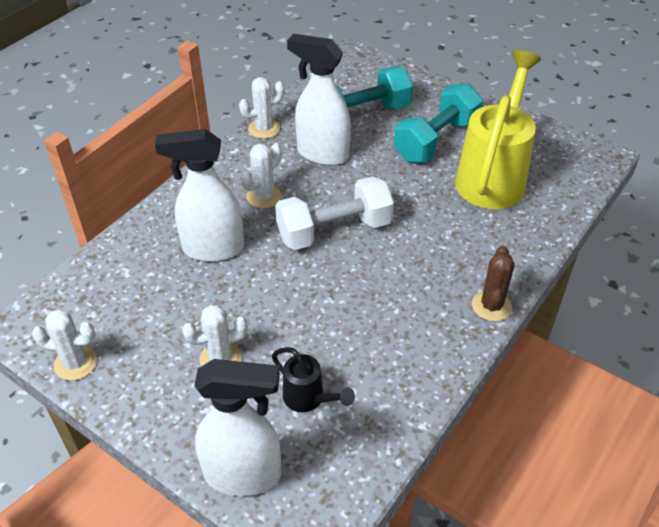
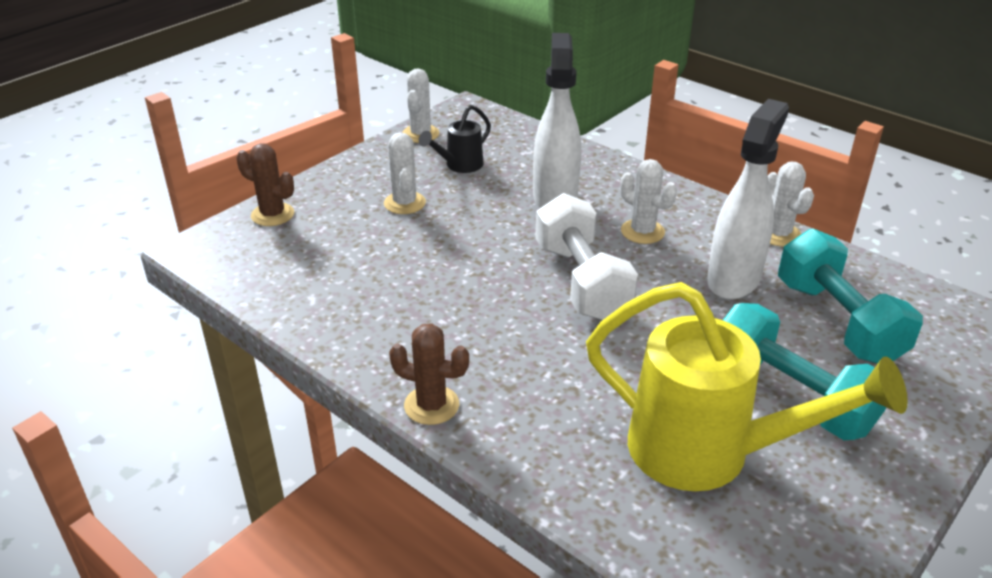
camera: 95 degrees right, 10 degrees down
(244, 474) = (272, 215): white spray bottle -> brown cactus
(309, 399) = (338, 252): black watering can -> black watering can (459, 166)

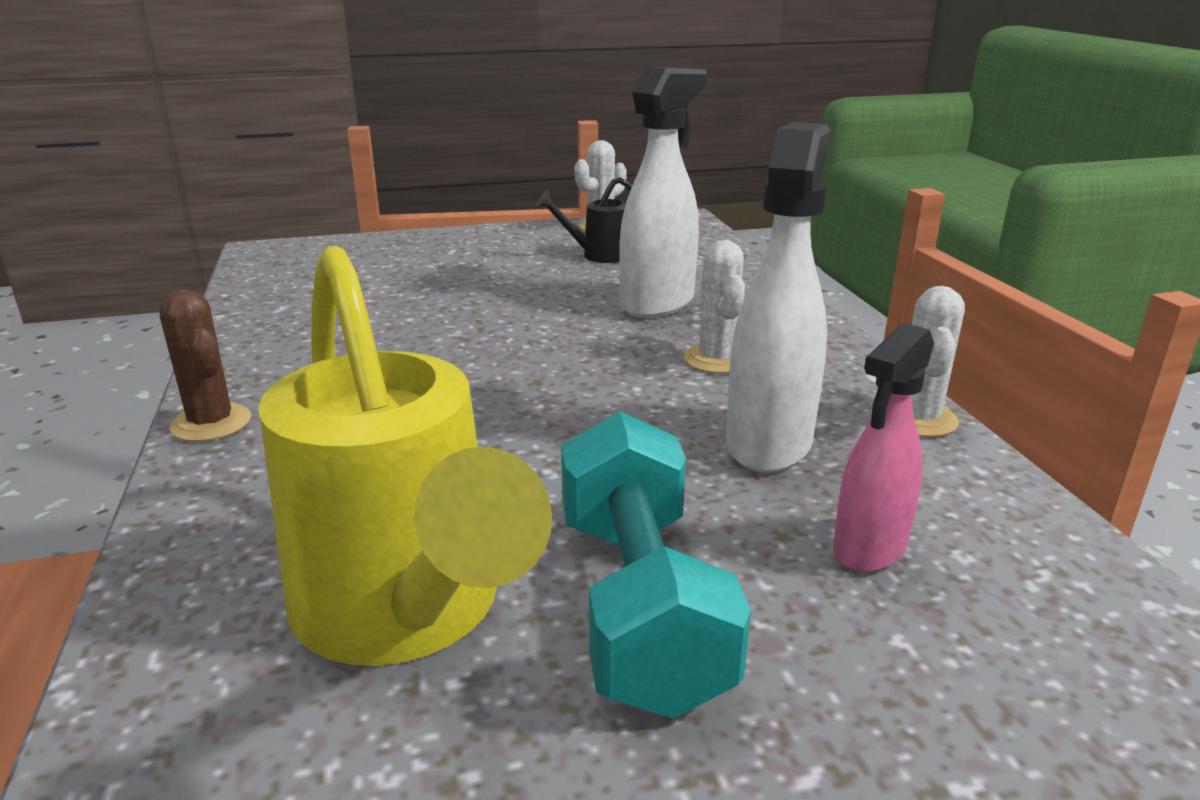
camera: 35 degrees right, 10 degrees down
(272, 215) = (364, 246): brown cactus -> none
(404, 203) = (493, 267): white cactus -> none
(581, 281) = (561, 379): white dumbbell -> none
(734, 279) = (769, 442): white spray bottle -> white spray bottle turned 45 degrees counterclockwise
(838, 322) = (869, 549): turquoise dumbbell -> pink spray bottle

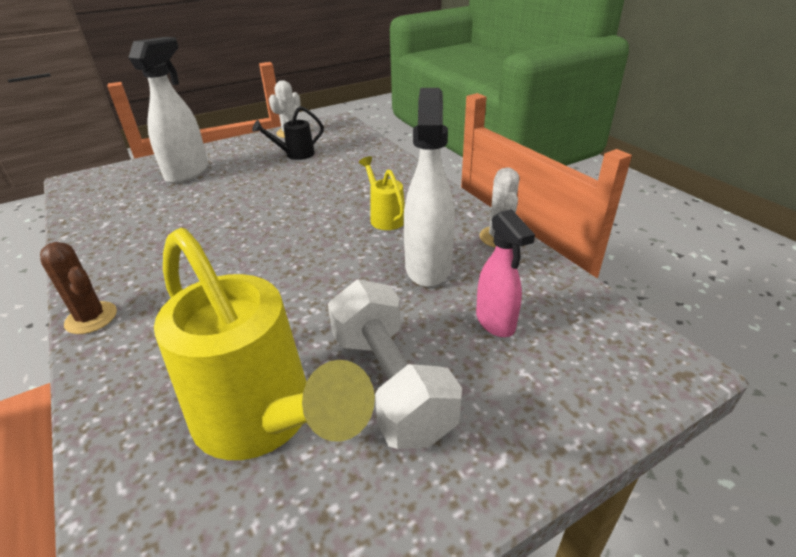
camera: 15 degrees left, 10 degrees up
(640, 606) = (390, 384): turquoise dumbbell -> white dumbbell
(658, 303) = (341, 184): white spray bottle -> white spray bottle (188, 173)
(716, 359) = (385, 217): white cactus -> yellow watering can
(869, 549) = (495, 322): pink spray bottle -> pink spray bottle turned 45 degrees counterclockwise

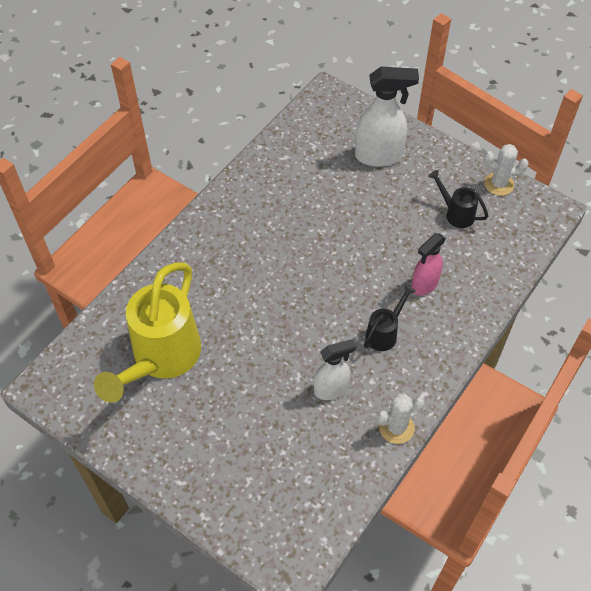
camera: 65 degrees right, 20 degrees up
(91, 318) = (195, 226): brown cactus -> none
(385, 217) = (384, 333): yellow watering can -> black watering can
(390, 384) = (210, 409): white dumbbell -> none
(428, 267) = (331, 389): white spray bottle -> white spray bottle, size x0.64
(495, 322) = (288, 451): pink spray bottle -> pink spray bottle (424, 285)

